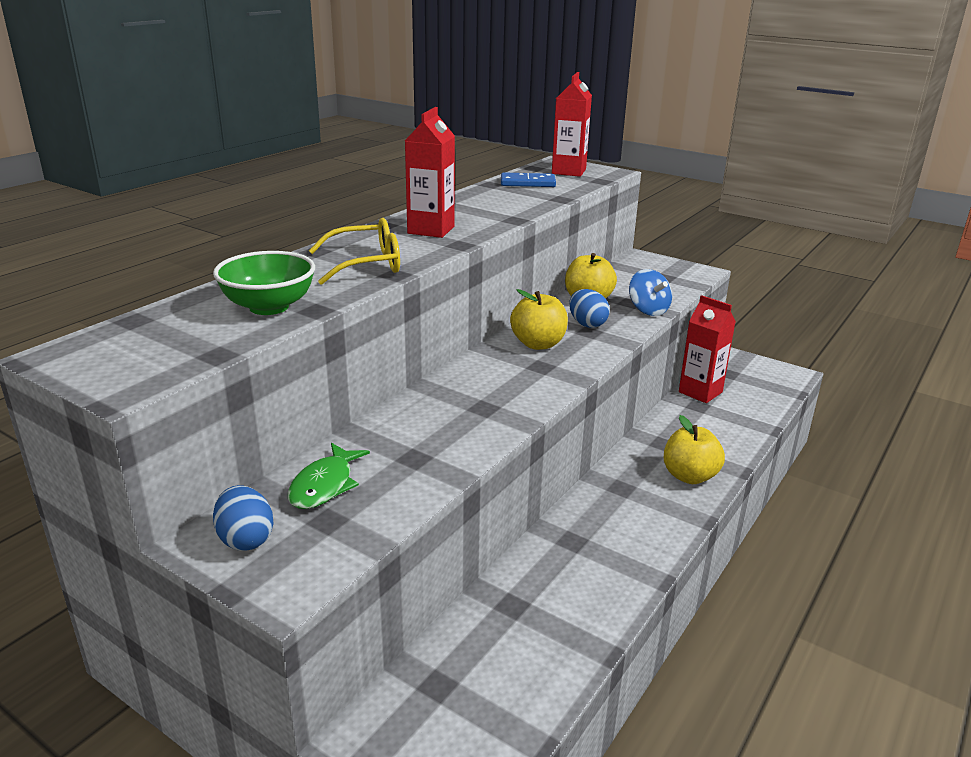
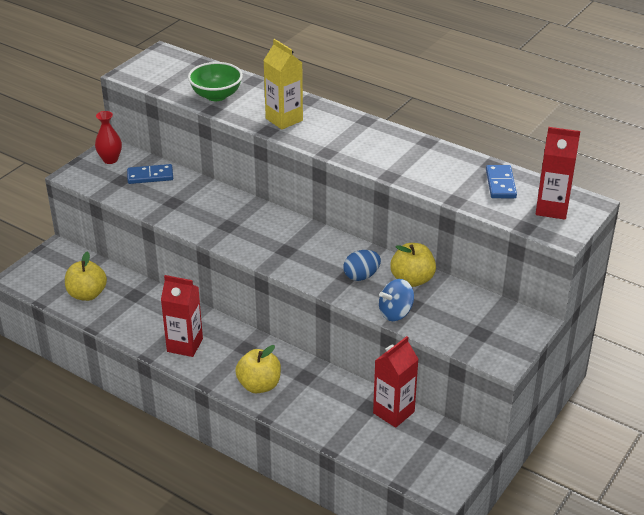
camera: 90 degrees right, 10 degrees up
(245, 539) = (110, 160): blue egg -> red vase
(324, 485) = (150, 176): green fish -> blue domino
(366, 264) = (284, 119): yellow glasses -> yellow carton
(431, 230) = (357, 140): red carton -> red carton (185, 345)
(538, 344) = (322, 250): yellow apple -> yellow apple (87, 294)

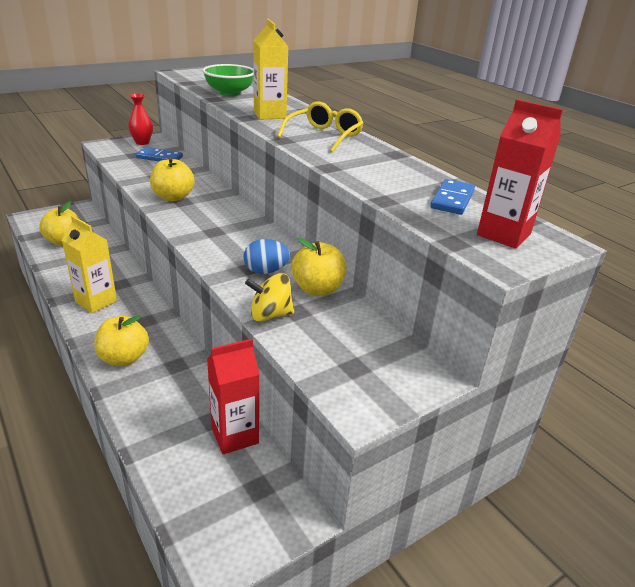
camera: 20 degrees right, 5 degrees down
(185, 345) = (96, 301): red carton -> yellow carton
(215, 223) = (173, 197): none -> yellow apple
(354, 136) = (324, 136): none -> yellow glasses
(395, 313) = (270, 315): blue spinning top -> yellow spinning top

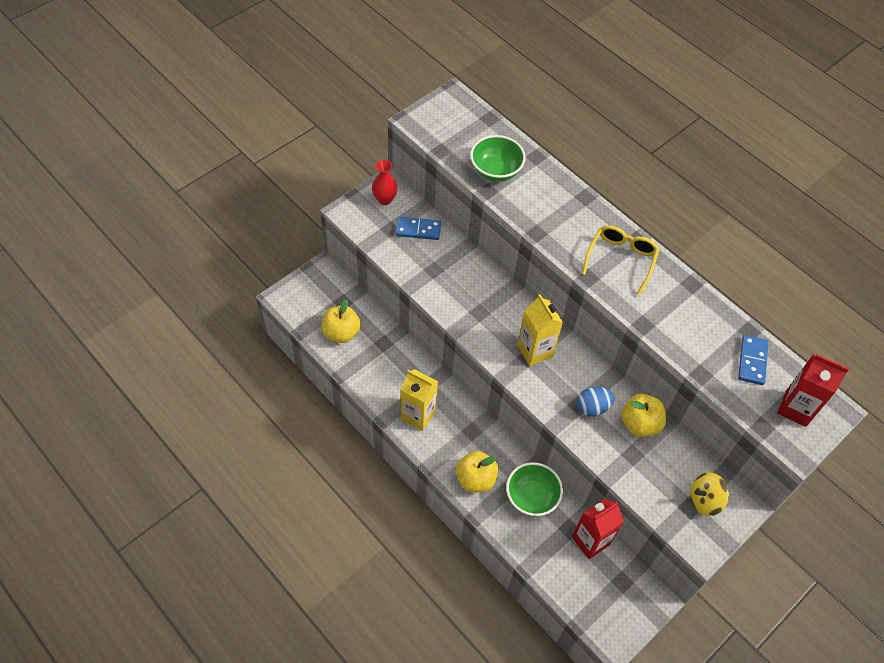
camera: 10 degrees left, 25 degrees up
(173, 197) = (468, 306): yellow apple -> none
(181, 383) = (531, 497): none -> green bowl
(269, 115) = (555, 220): yellow carton -> yellow carton (535, 351)
(270, 315) = (614, 463): yellow spinning top -> yellow spinning top (704, 500)

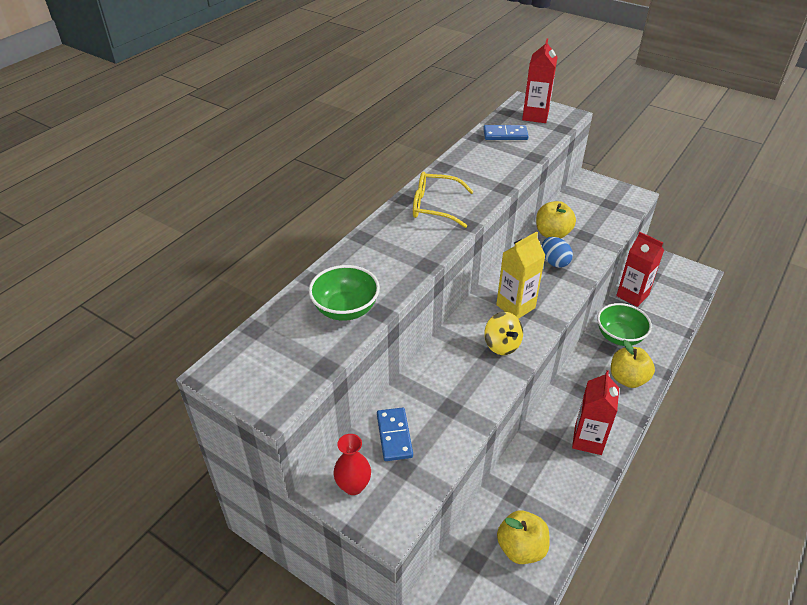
camera: 100 degrees left, 15 degrees down
(418, 415) = (588, 440): yellow carton -> red carton
(704, 500) = (597, 197): yellow spinning top -> yellow spinning top (502, 345)

